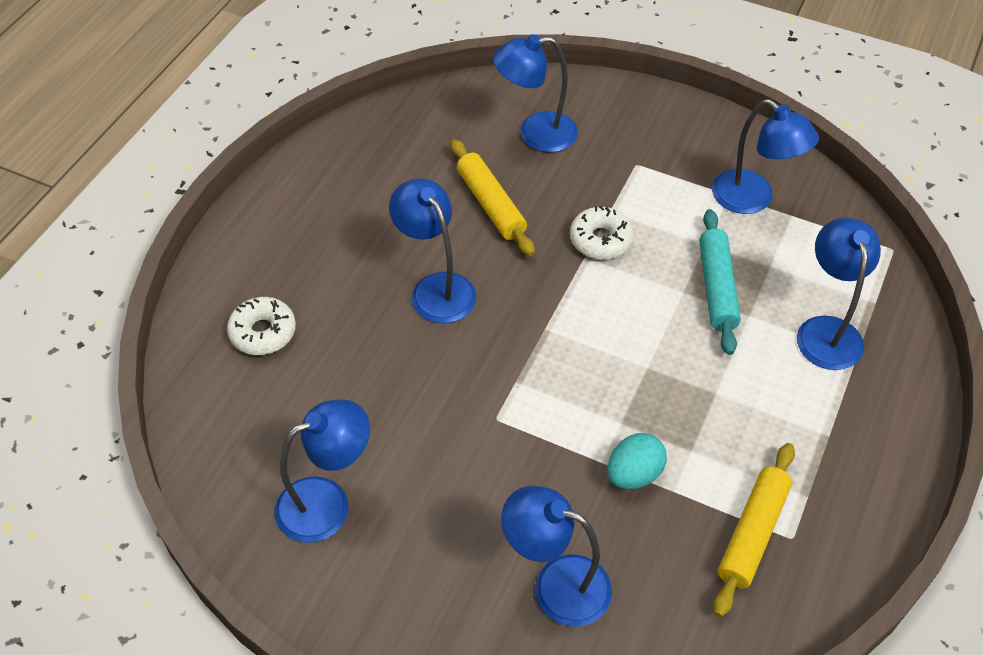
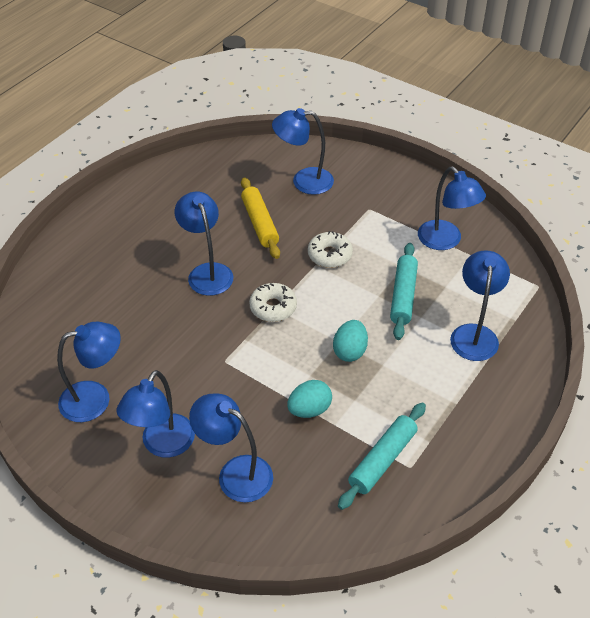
camera: 10 degrees right, 5 degrees down
(263, 332) = (83, 286): white donut -> white donut (273, 307)
(442, 558) = (162, 445): none -> blue lamp
(666, 379) = (350, 351): none -> turquoise egg
(752, 533) = (382, 460): yellow rolling pin -> turquoise rolling pin

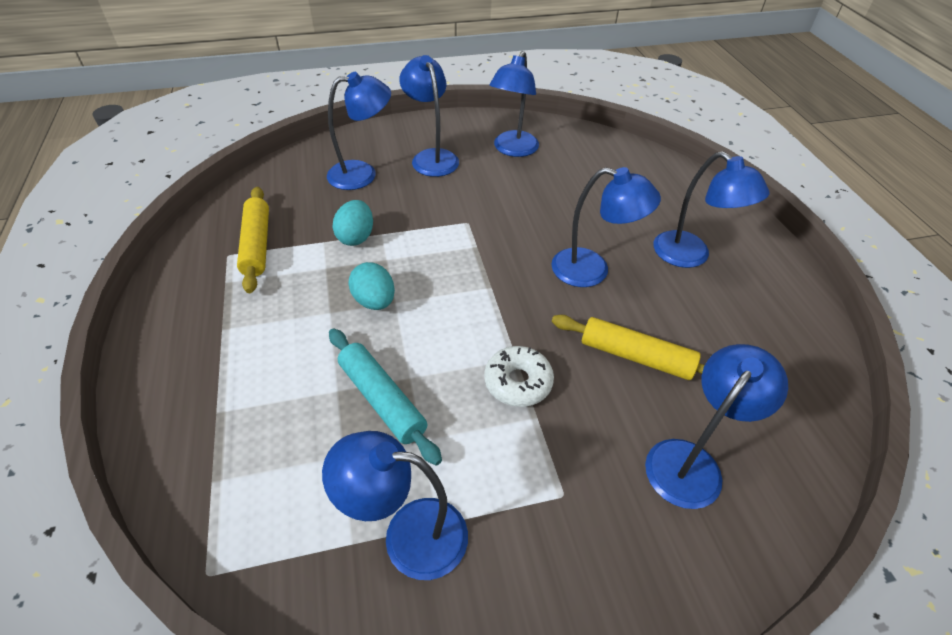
camera: 130 degrees right, 0 degrees up
(273, 307) = (492, 286): white donut -> none
(382, 460) = (257, 245): turquoise rolling pin -> yellow rolling pin
(474, 334) = (255, 418): blue lamp -> blue lamp (690, 256)

